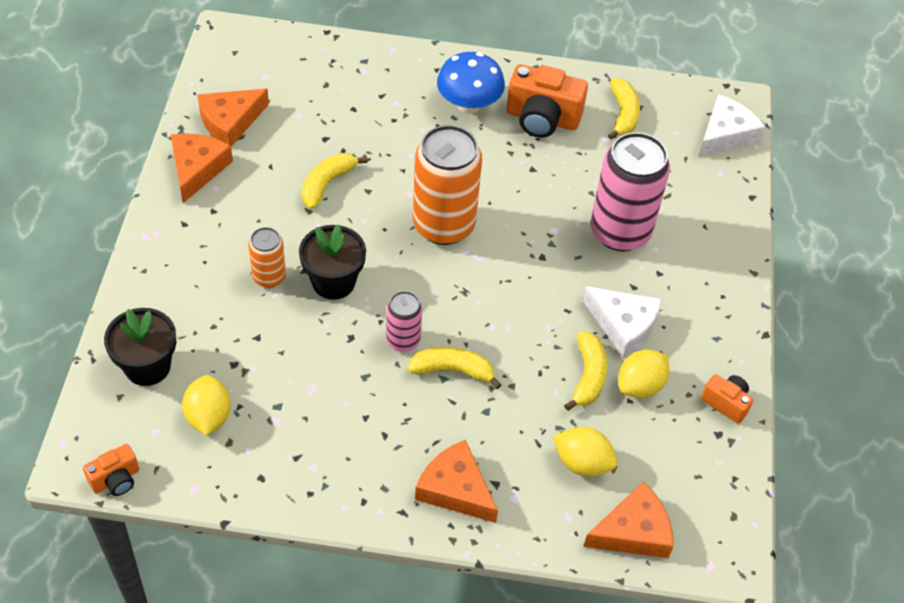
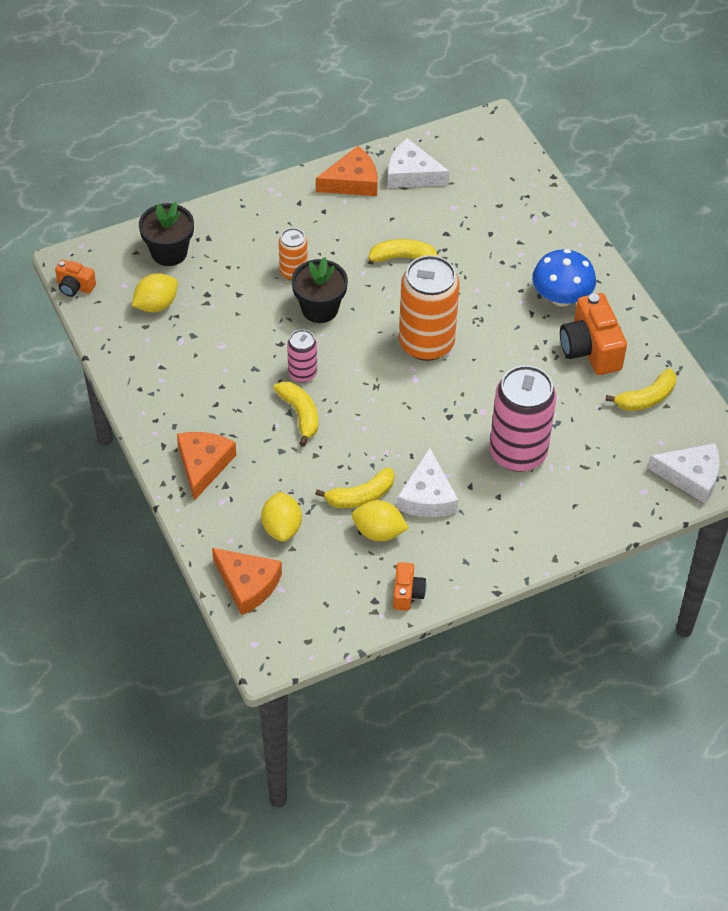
camera: 60 degrees right, 0 degrees up
(230, 122) = (411, 174): orange cheese -> white cheese

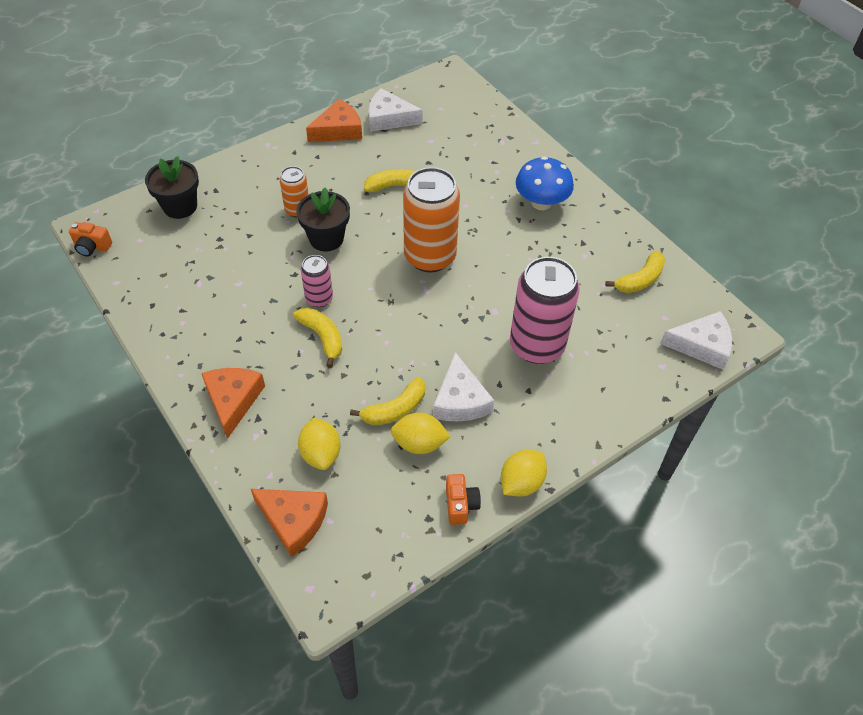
camera: 10 degrees left, 0 degrees up
(156, 305) = (172, 254): yellow lemon -> yellow lemon (521, 483)
(590, 349) = (578, 243): orange camera -> none

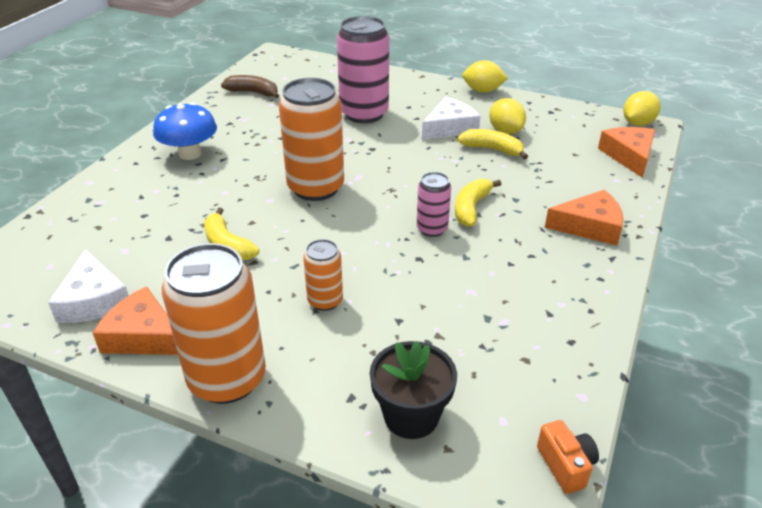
camera: 120 degrees left, 15 degrees down
(233, 400) = (590, 226): orange cheese -> orange cheese turned 150 degrees counterclockwise
(274, 151) = (227, 379): none -> orange can
(321, 453) = (569, 165): yellow lemon -> yellow lemon (637, 123)
(326, 238) = (350, 259): black flower pot -> none
(460, 505) = (526, 104): orange camera -> none
(640, 280) = (253, 93): yellow banana -> brown banana
(702, 345) = (298, 62): white cheese -> none

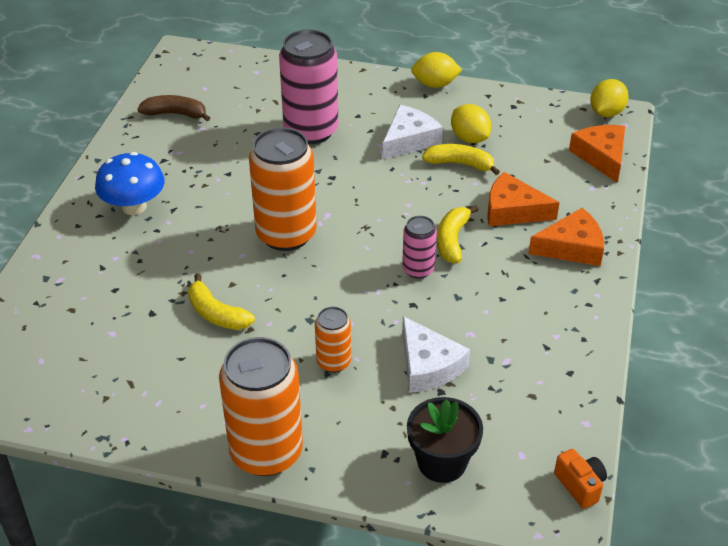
camera: 10 degrees left, 5 degrees up
(93, 300) = (104, 392): white cheese -> white cheese (428, 366)
(143, 336) = (170, 421): orange cheese -> orange cheese (512, 210)

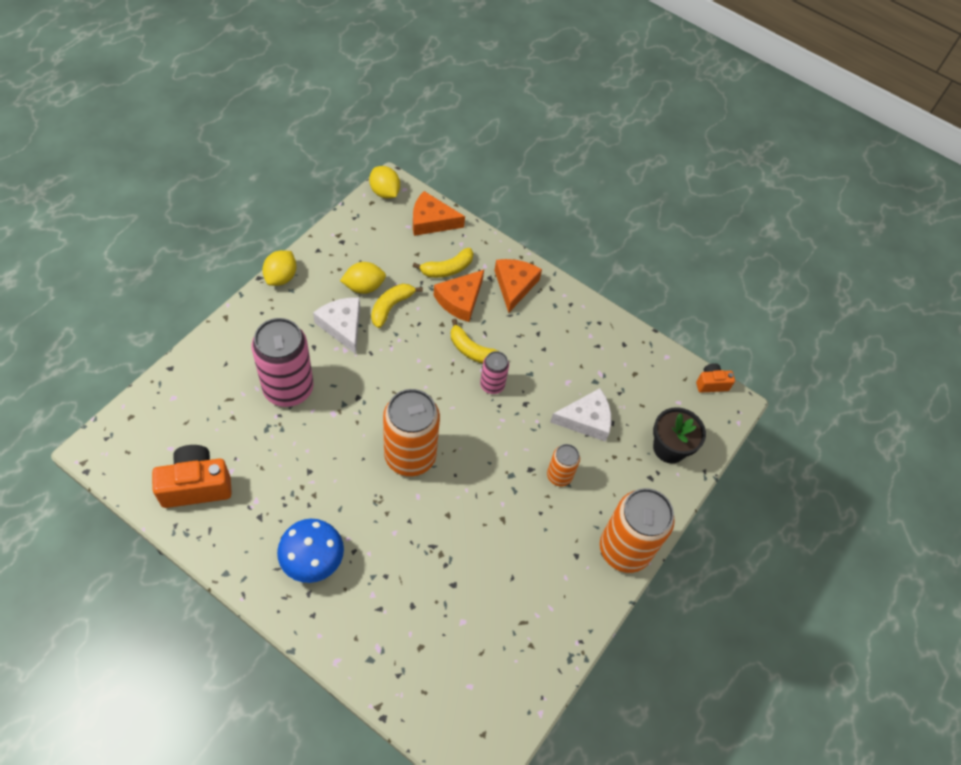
camera: 75 degrees left, 15 degrees up
(175, 114) = (196, 485): brown banana -> orange camera
(216, 314) = (476, 537): yellow banana -> yellow banana (447, 269)

